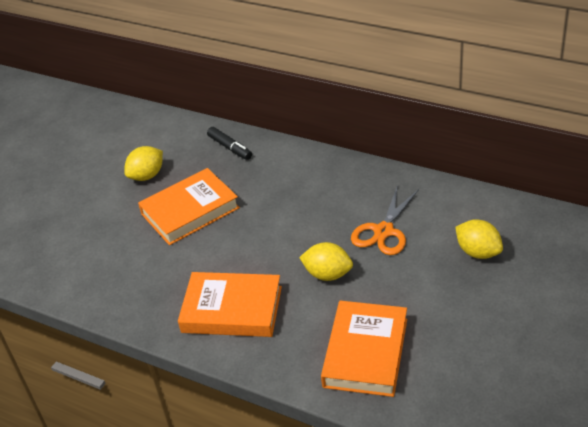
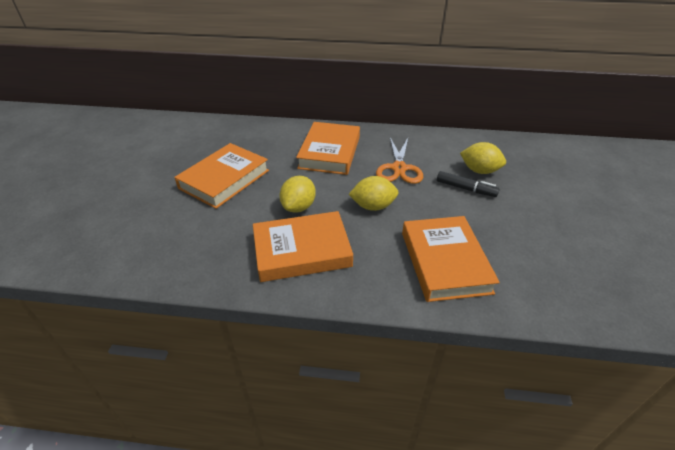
camera: 25 degrees left, 0 degrees up
(147, 176) = (172, 159): yellow lemon -> yellow lemon (298, 207)
(230, 148) = (240, 131): black marker -> black marker (465, 189)
(316, 195) = (329, 152): none -> orange book

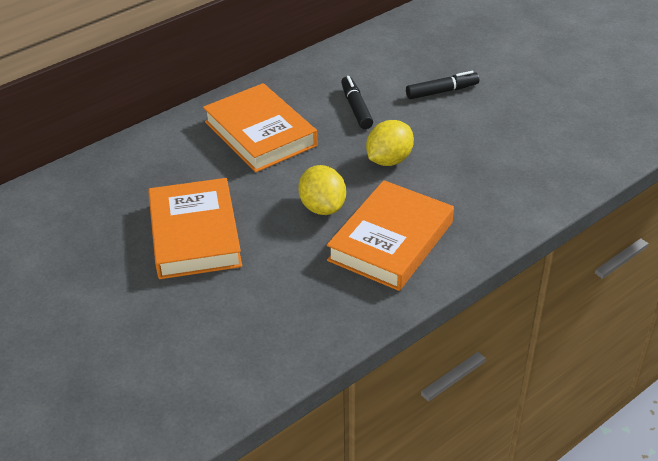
camera: 45 degrees left, 0 degrees up
(399, 168) = (356, 108): orange scissors -> black marker
(445, 262) = (513, 167): orange book -> none
(479, 171) = (429, 66): yellow lemon -> none

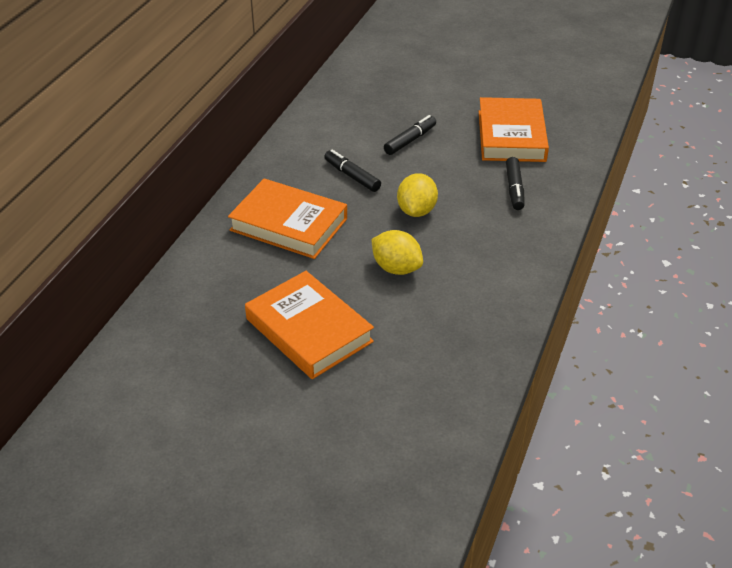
camera: 30 degrees left, 0 degrees up
(391, 241) = (474, 276): orange book -> orange book (511, 136)
(508, 171) = (514, 189): none -> black marker

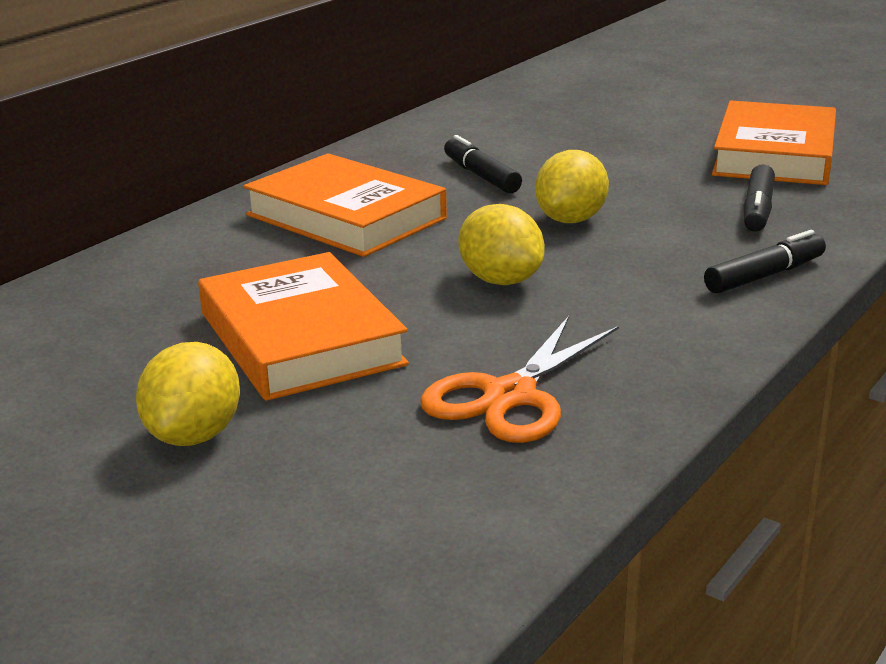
camera: 15 degrees right, 15 degrees down
(287, 409) = (194, 435): none -> yellow lemon
(410, 140) = (597, 148): black marker -> black marker (764, 276)
(432, 356) = (509, 396): none -> orange scissors

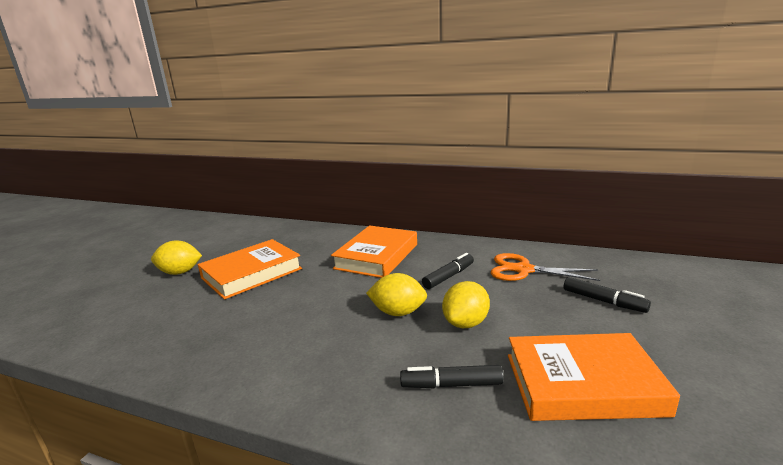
camera: 75 degrees right, 5 degrees down
(500, 280) = (312, 305): yellow lemon -> yellow lemon (465, 323)
(509, 396) = (189, 328): orange scissors -> orange scissors (523, 270)
(764, 276) = (331, 398): black marker -> black marker (603, 301)

